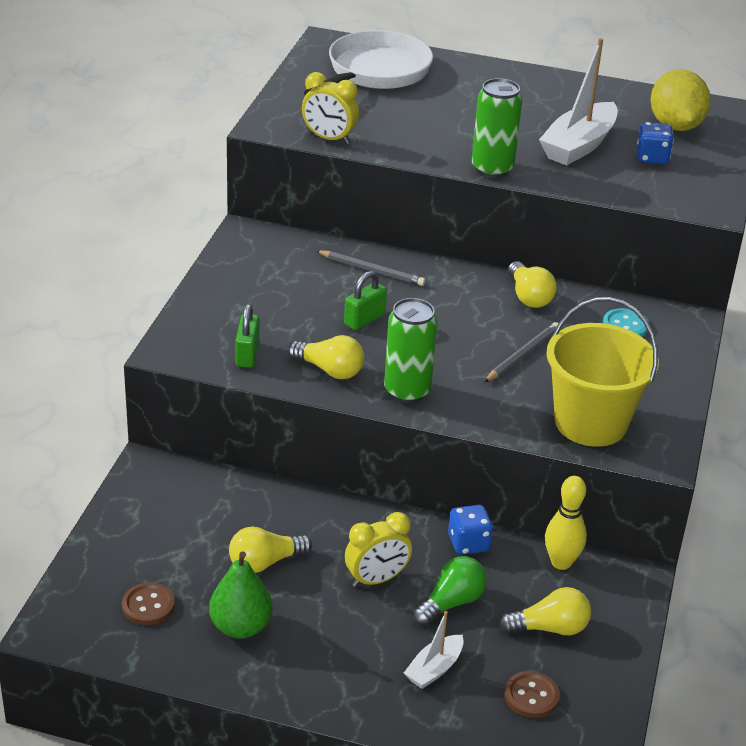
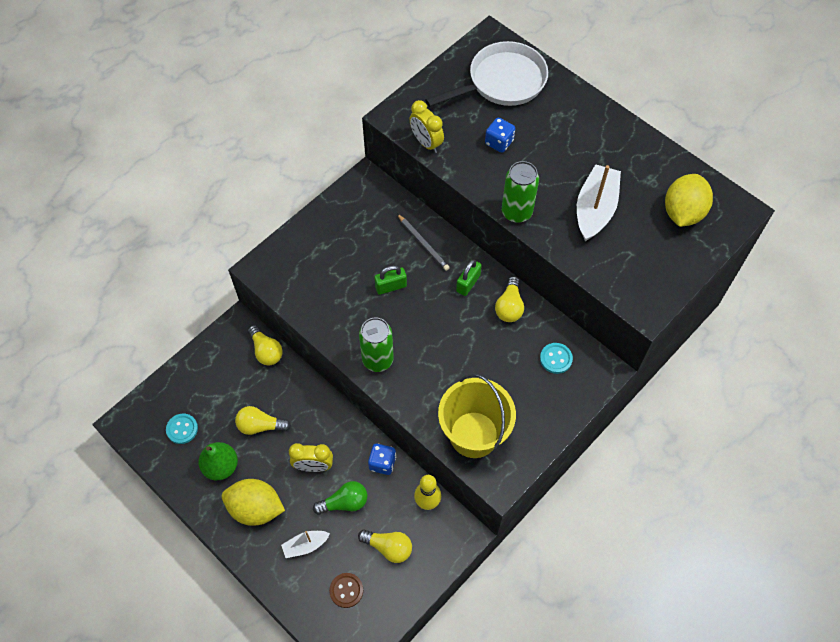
camera: 30 degrees right, 25 degrees up
(148, 606) = (182, 429): brown button -> turquoise button
(247, 354) = (302, 289): green padlock -> green padlock (468, 283)
(329, 370) = (342, 322): yellow light bulb -> yellow light bulb (266, 351)
(329, 655) = (256, 508): none -> yellow lemon
(522, 355) = (470, 357): grey pencil -> none
(578, 145) = (595, 209): white boat -> white boat turned 135 degrees clockwise
(652, 158) = (640, 241): blue dice -> blue dice (499, 142)

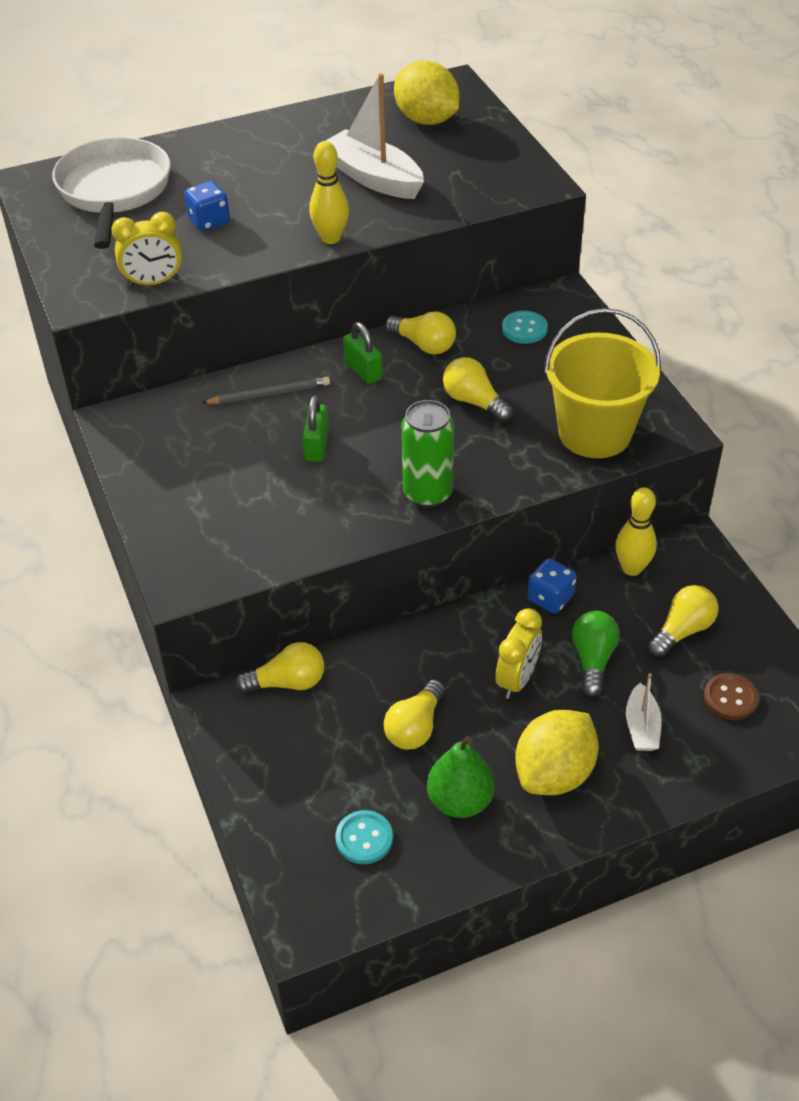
camera: 65 degrees left, 15 degrees down
(469, 355) = (474, 402): none -> yellow light bulb
(516, 212) = (330, 238): green can -> yellow bowling pin

